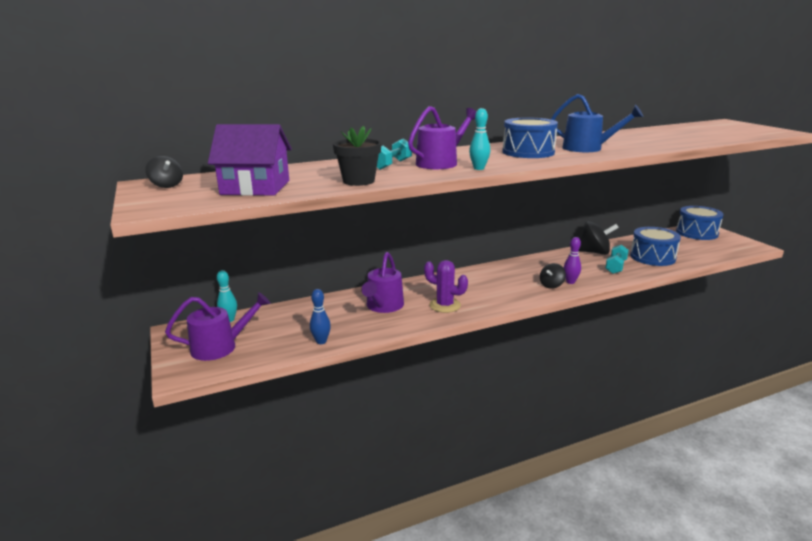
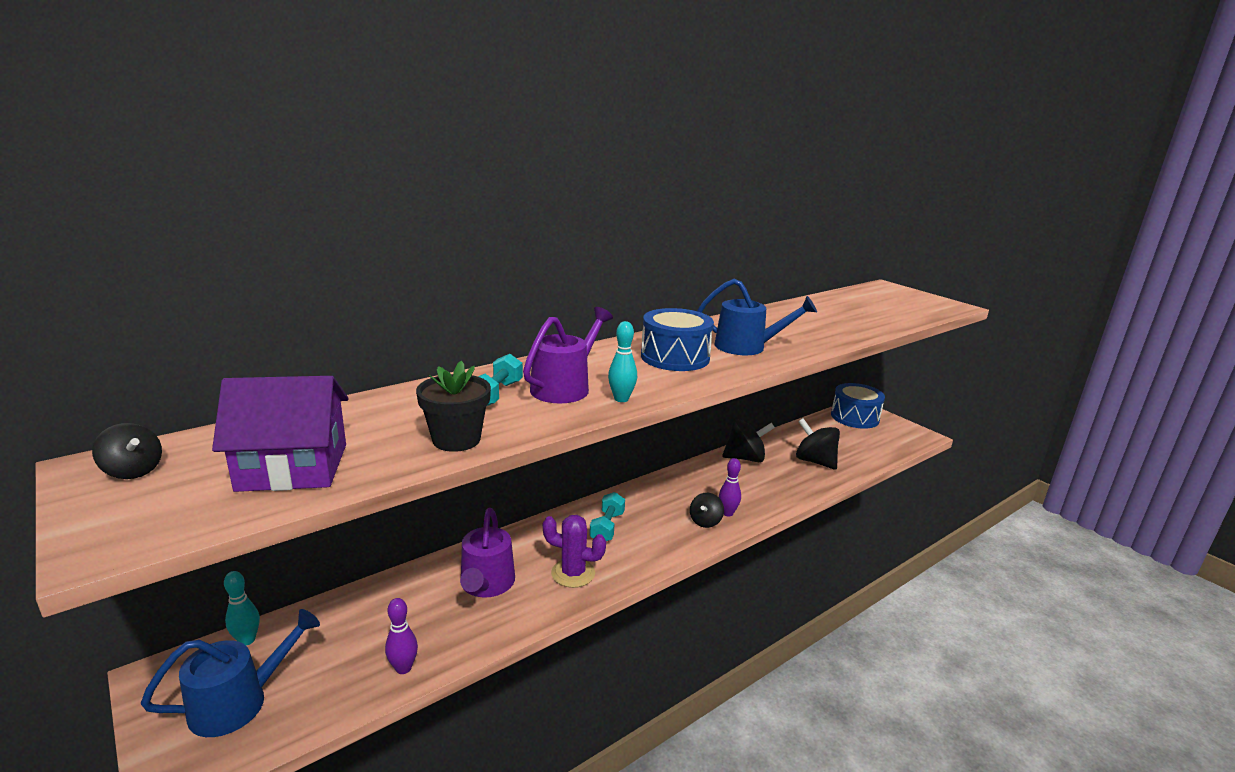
camera: 15 degrees left, 0 degrees up
(220, 347) = (238, 702): purple watering can -> blue watering can
(321, 341) = (403, 668): blue bowling pin -> purple bowling pin
(615, 267) = (776, 482): turquoise dumbbell -> turquoise dumbbell (607, 527)
(652, 257) = (815, 461): blue drum -> black spinning top

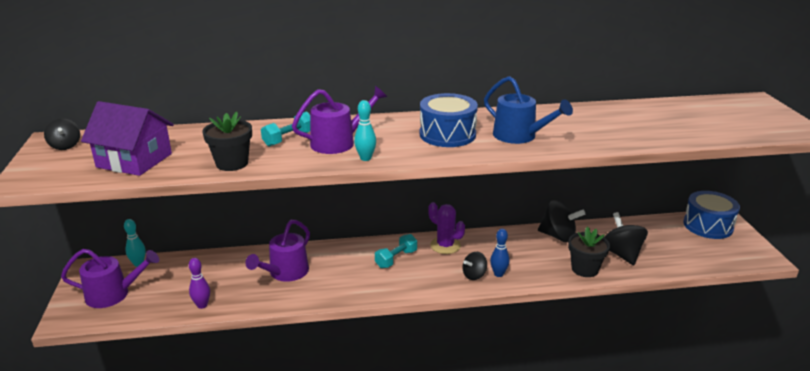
camera: 30 degrees right, 5 degrees up
(238, 702) = (113, 294): blue watering can -> purple watering can
(573, 573) = (345, 282): purple cactus -> purple cactus (445, 245)
(727, 513) = (498, 274): purple bowling pin -> blue bowling pin
(799, 485) = (585, 269): none -> black flower pot

